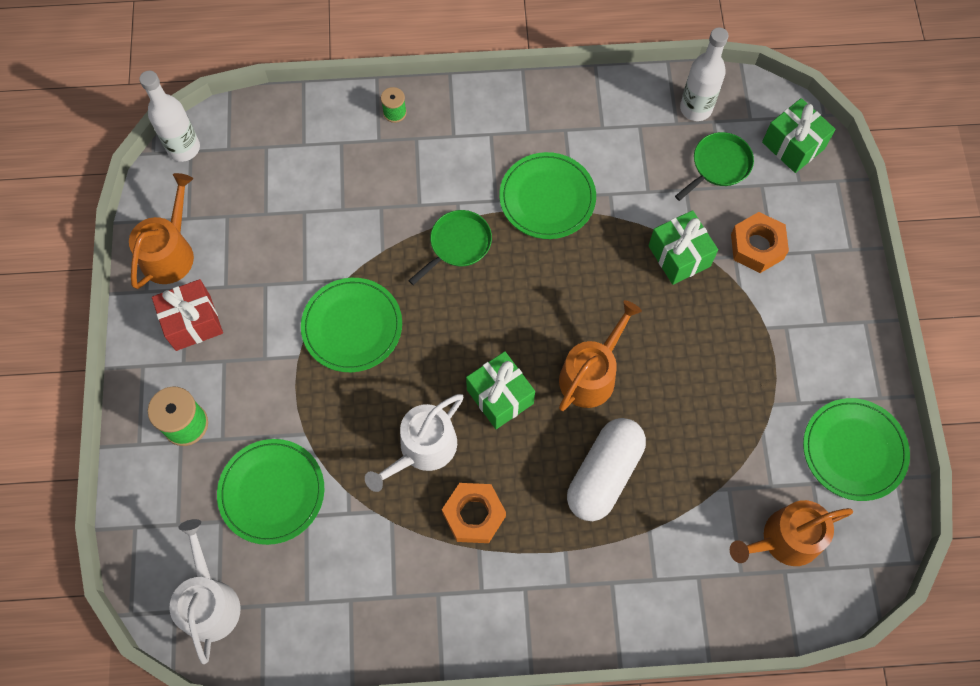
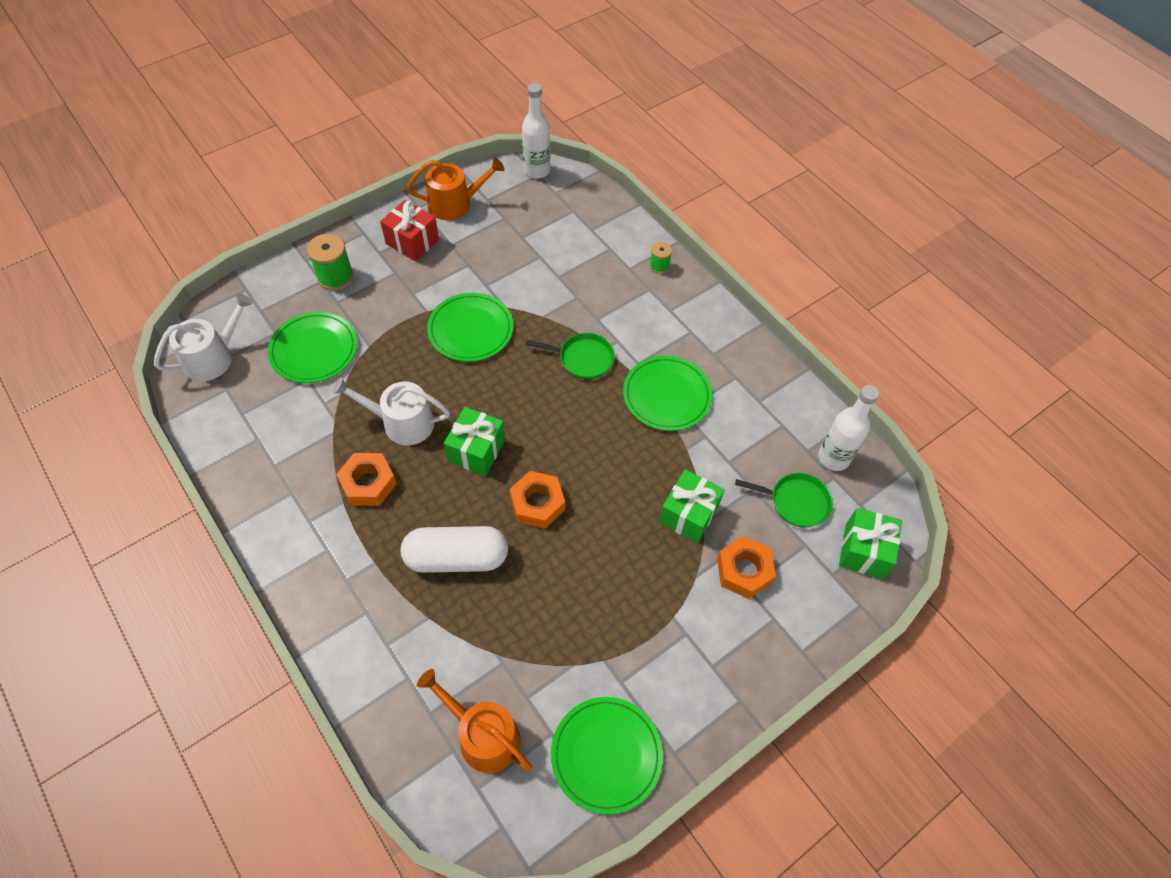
camera: 55 degrees right, 10 degrees down
(591, 374) = (537, 504): orange watering can -> orange nut

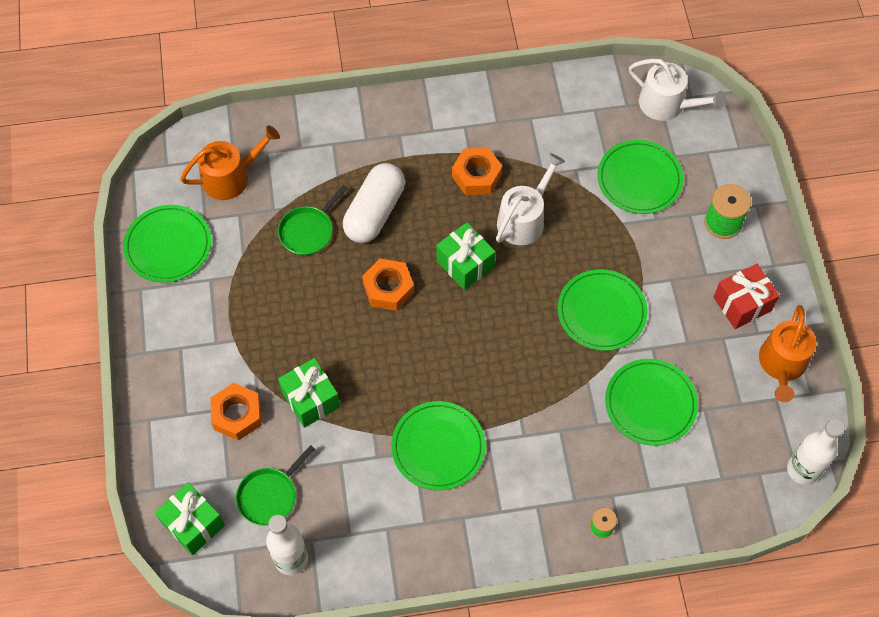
camera: 120 degrees right, 5 degrees up
(213, 357) = (667, 104): white watering can -> white watering can turned 45 degrees counterclockwise
(537, 270) = (650, 403): none -> green plate
(583, 358) = (518, 394): green pan -> green pan (308, 231)

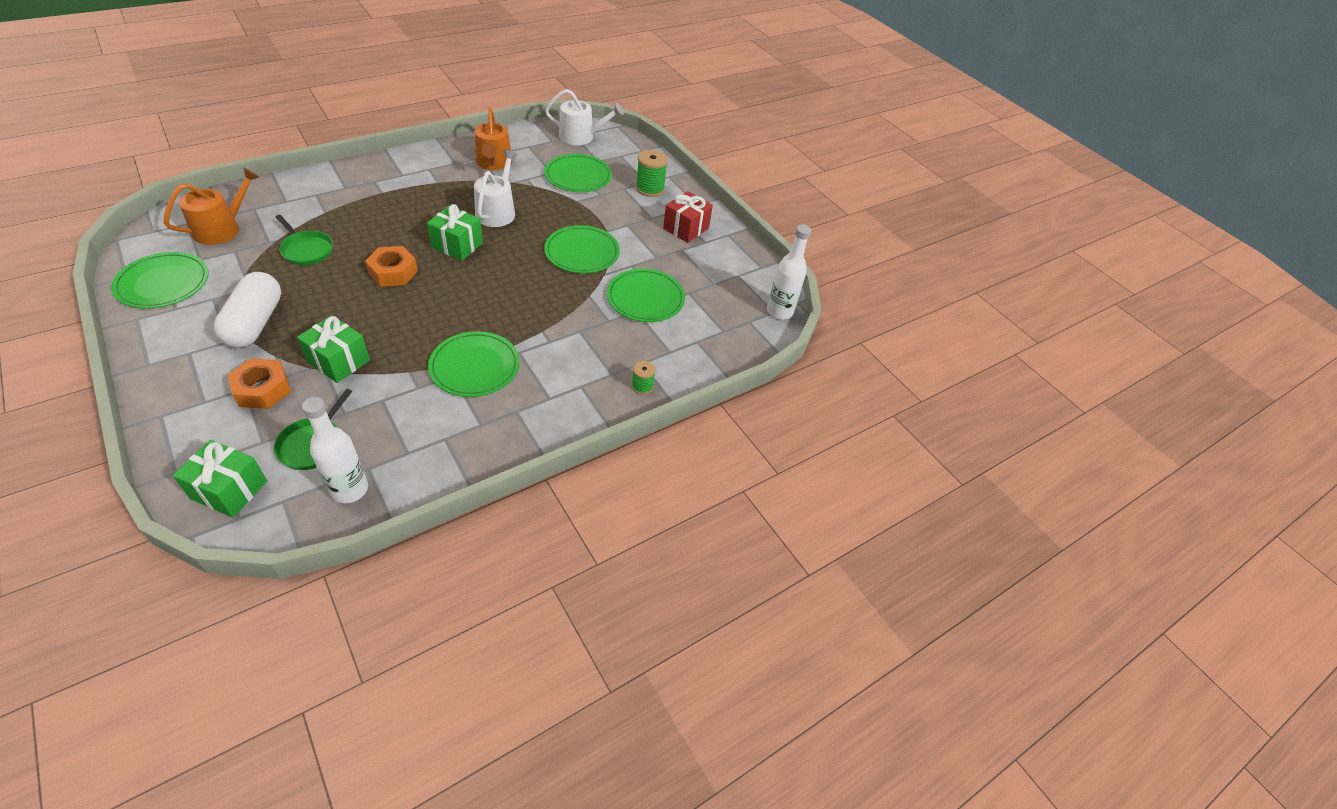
camera: 30 degrees left, 15 degrees down
(308, 231) = (306, 250): green pan -> green pan turned 60 degrees counterclockwise
(374, 212) = (366, 228): white capsule -> white capsule (255, 323)
(476, 175) = (448, 194): orange nut -> none
(782, 364) = (732, 255): orange watering can -> orange watering can (494, 163)

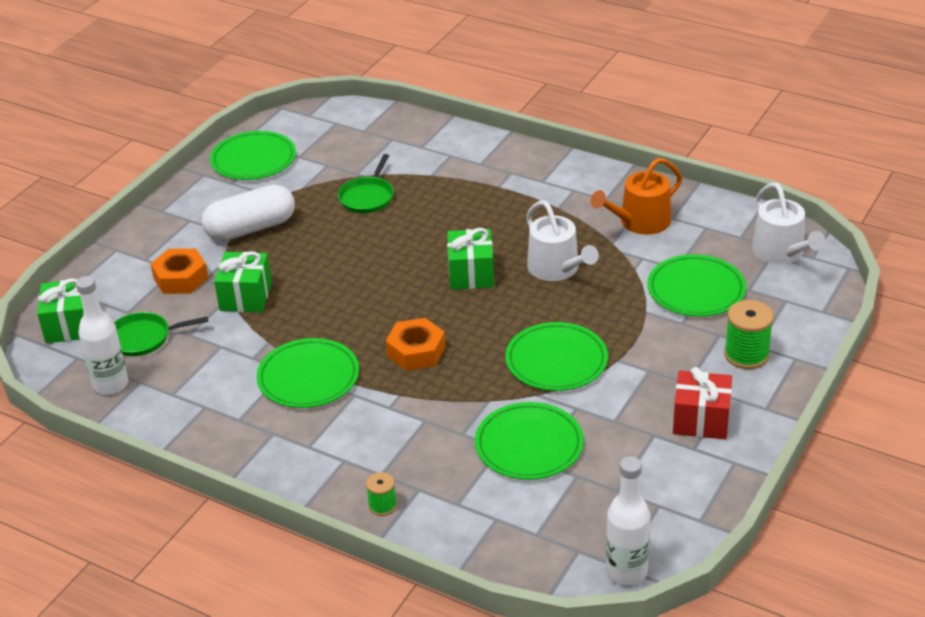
camera: 70 degrees right, 10 degrees down
(222, 228) = (347, 141): orange watering can -> none
(393, 272) = (389, 259): orange nut -> orange nut (416, 351)
(497, 211) = (557, 269): white watering can -> white watering can turned 75 degrees clockwise

